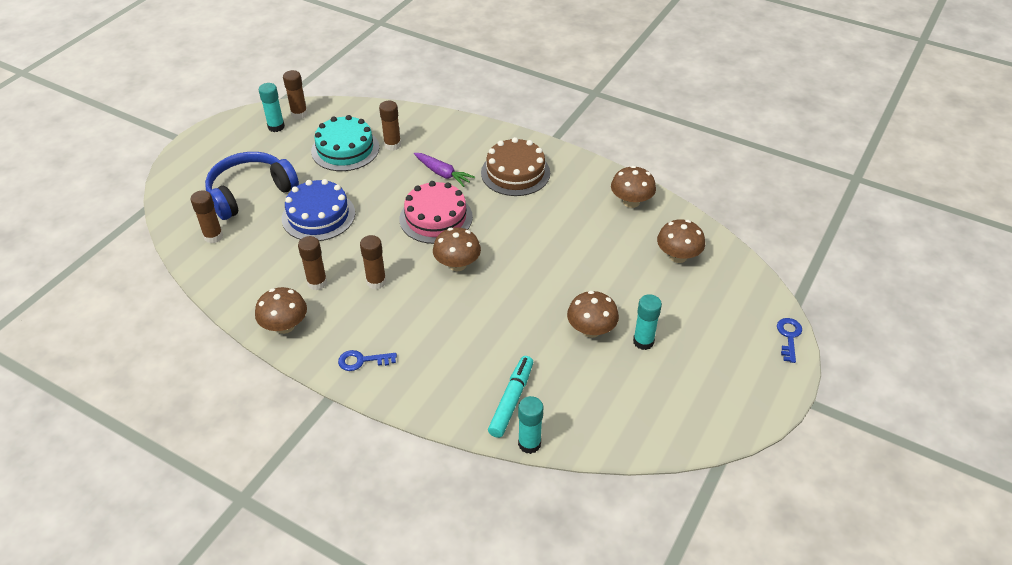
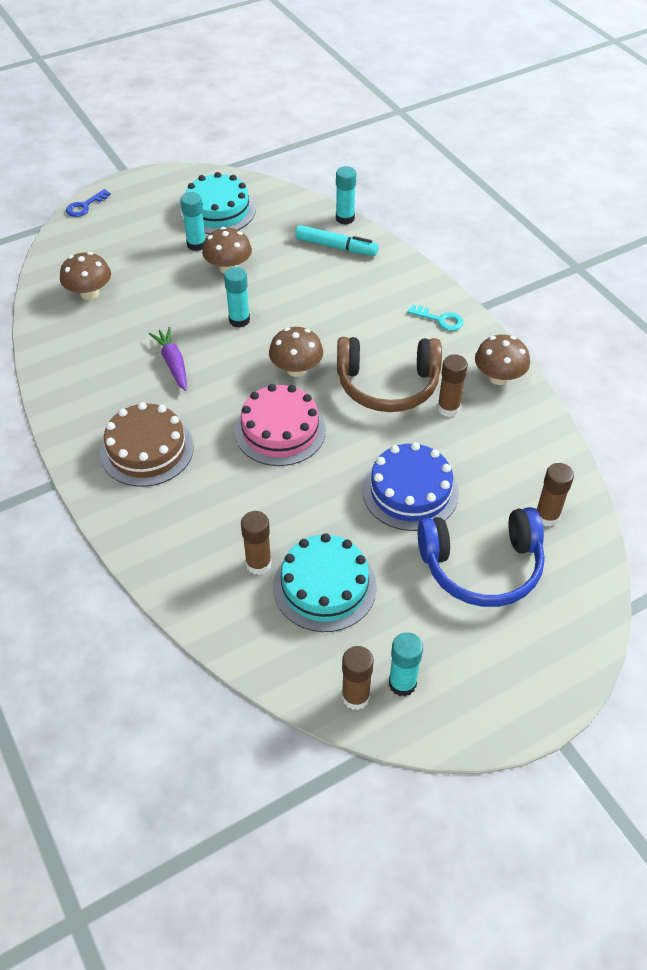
camera: 150 degrees left, 5 degrees up
(362, 361) = (440, 319): blue key -> turquoise key
(376, 282) = (387, 385): brown glue stick -> brown headphones
(442, 174) = (229, 487): purple carrot -> purple carrot (173, 363)
(511, 400) = (336, 247): turquoise marker -> turquoise marker turned 120 degrees counterclockwise
(536, 285) = (239, 320): none -> turquoise glue stick
(631, 202) = (67, 361): brown mushroom -> none
(663, 391) = (218, 211): none -> turquoise cake

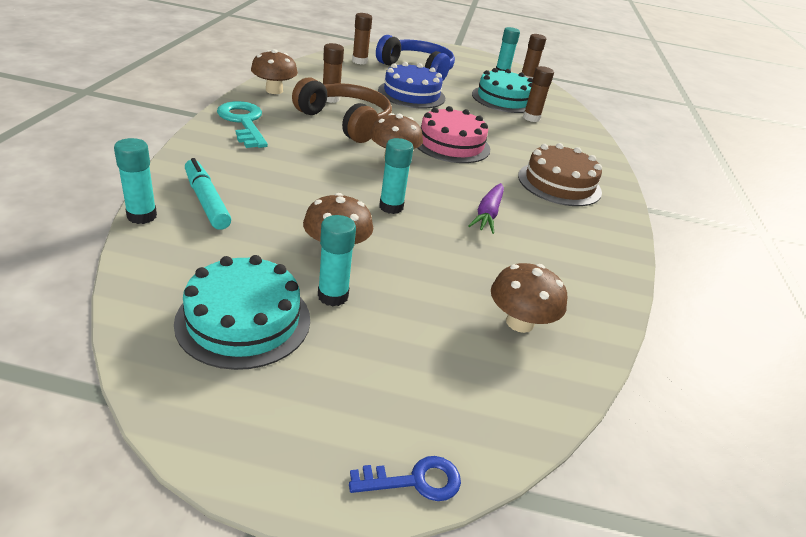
camera: 145 degrees left, 15 degrees down
(440, 319) = (243, 122): turquoise key -> turquoise key, size x1.77

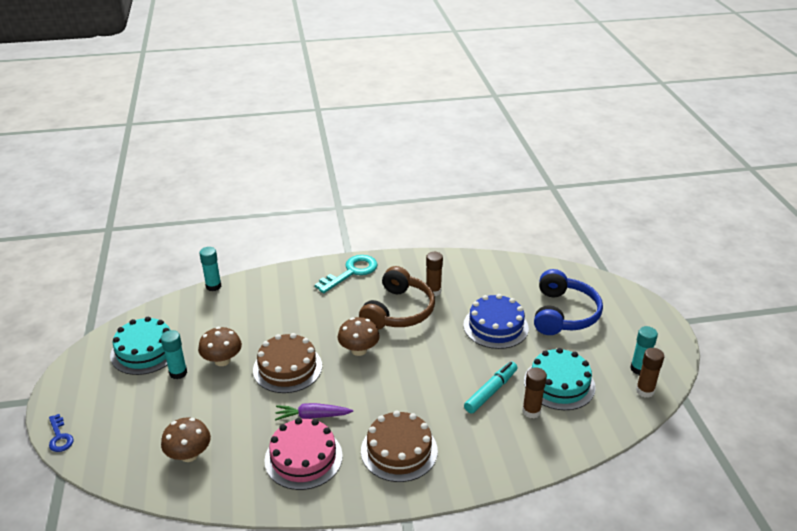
camera: 75 degrees right, 0 degrees up
(206, 201) = (242, 298): turquoise marker -> turquoise marker (491, 391)
(274, 90) = (417, 264): brown mushroom -> none
(359, 61) = (535, 279): brown glue stick -> none
(391, 207) = (287, 368): turquoise glue stick -> brown cake
(451, 144) = (414, 372): pink cake -> pink cake (303, 458)

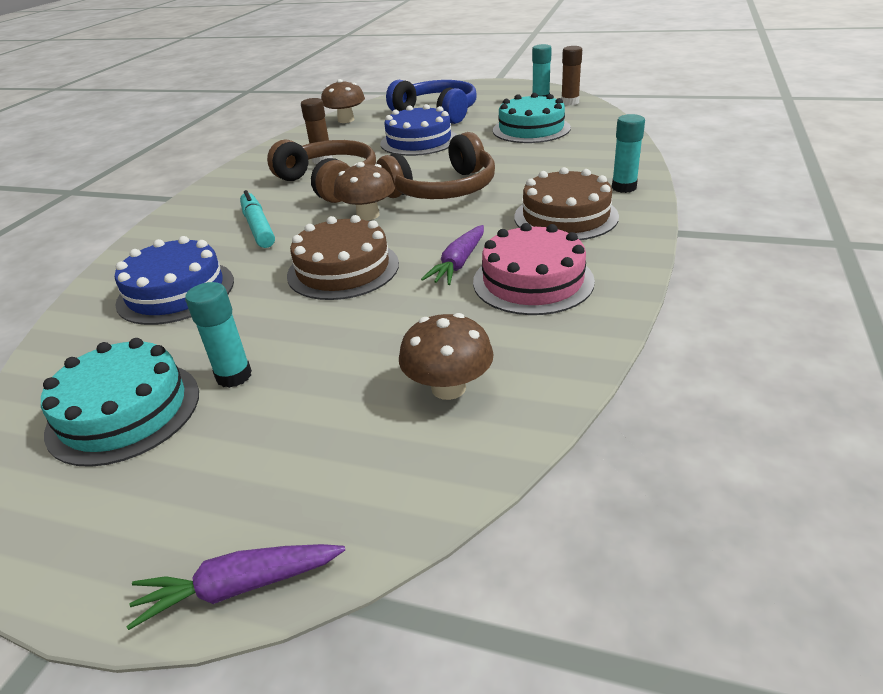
camera: 60 degrees left, 0 degrees up
(60, 437) = (239, 587): blue key -> purple carrot
(213, 286) = (68, 310): turquoise glue stick -> turquoise glue stick (624, 187)
(222, 360) = (259, 324): brown mushroom -> brown mushroom (346, 120)
(242, 314) = (176, 292): none -> blue cake
(351, 272) = (216, 199): turquoise key -> none
(413, 372) = (443, 189): none -> brown headphones
(491, 391) = (513, 157): turquoise marker -> turquoise marker (258, 227)
(531, 411) = (558, 145): brown glue stick -> none

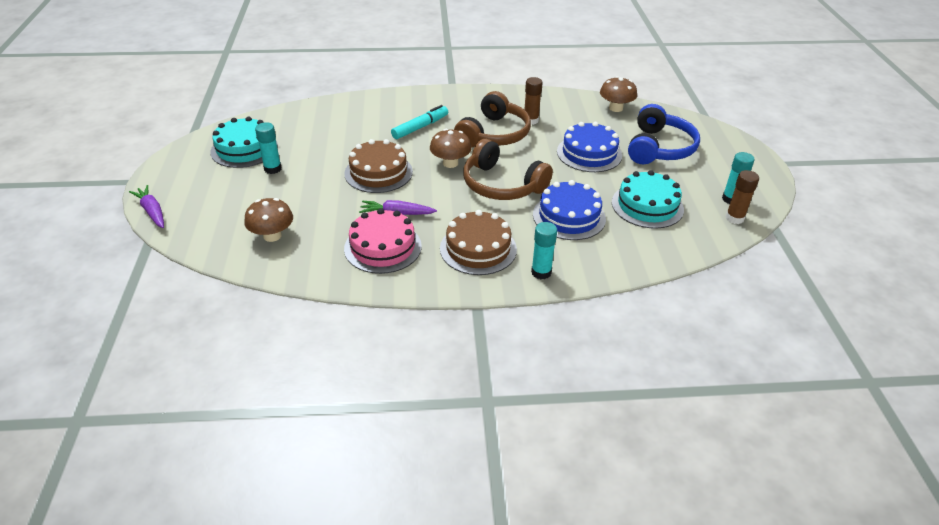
camera: 65 degrees right, 5 degrees up
(176, 292) = (341, 126): blue cake -> blue cake (569, 216)

